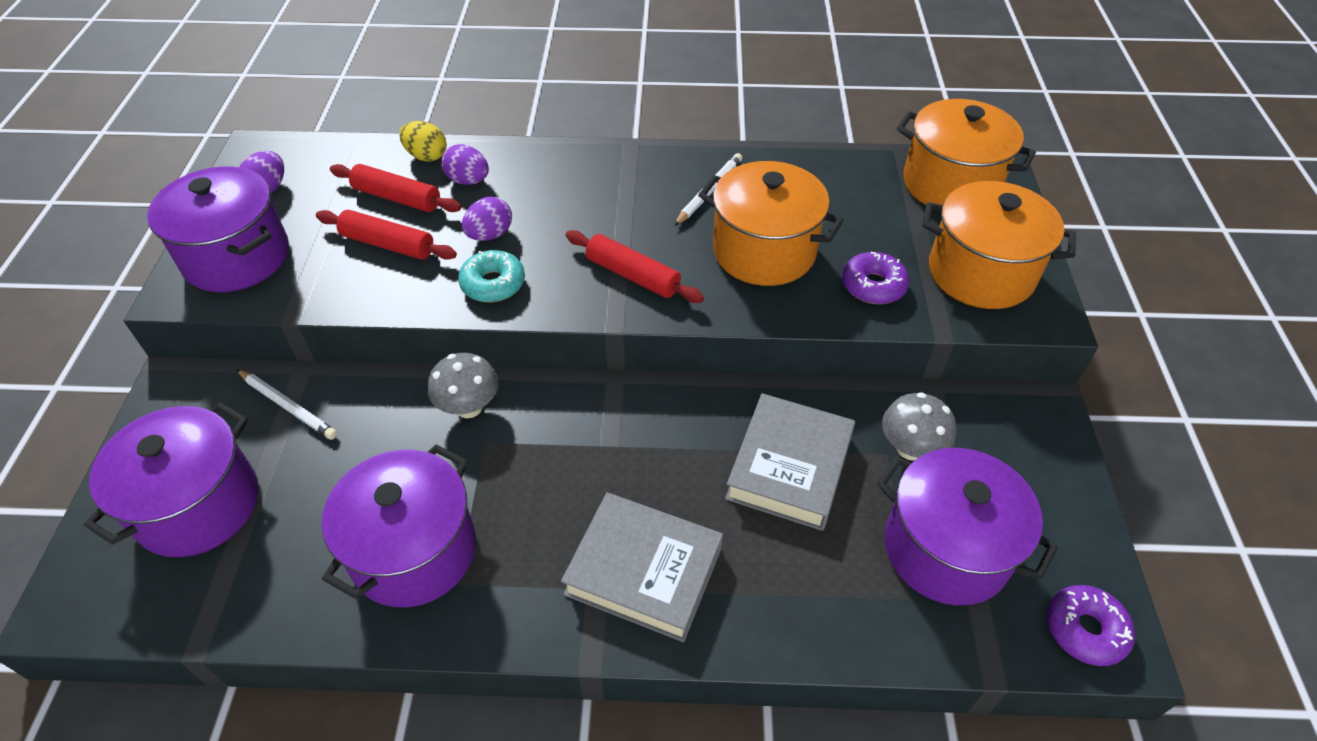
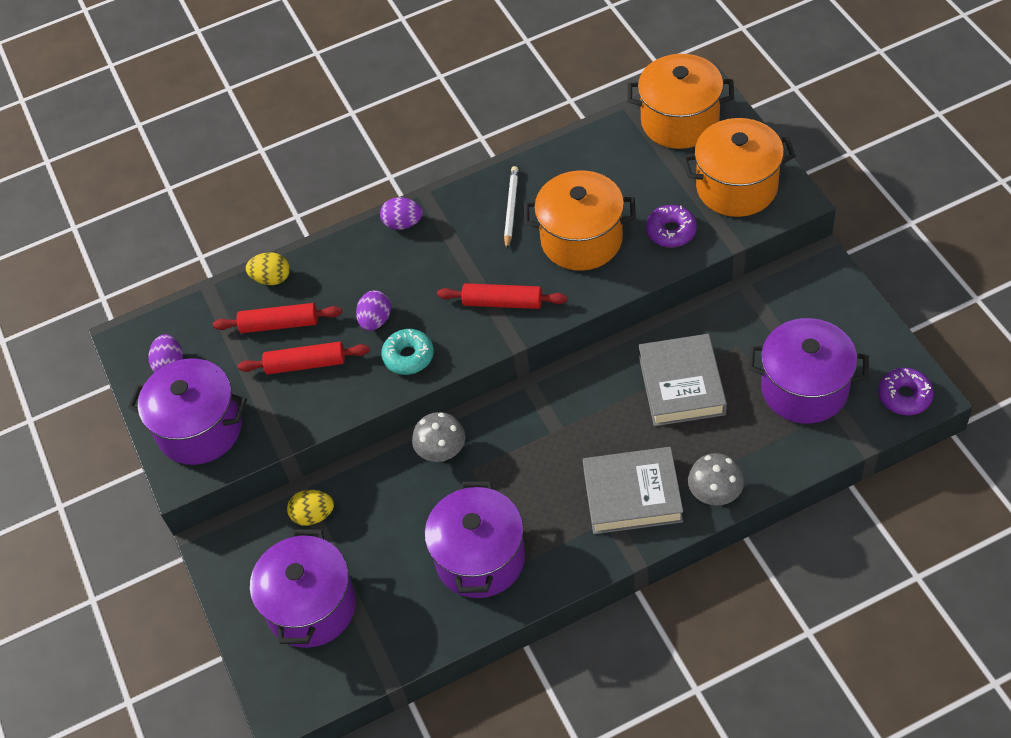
camera: 20 degrees left, 5 degrees up
(288, 406) = (313, 515): white pencil -> yellow egg
(468, 180) = (322, 284): purple egg -> purple egg (403, 223)
(910, 448) = (750, 334): grey mushroom -> grey mushroom (715, 494)

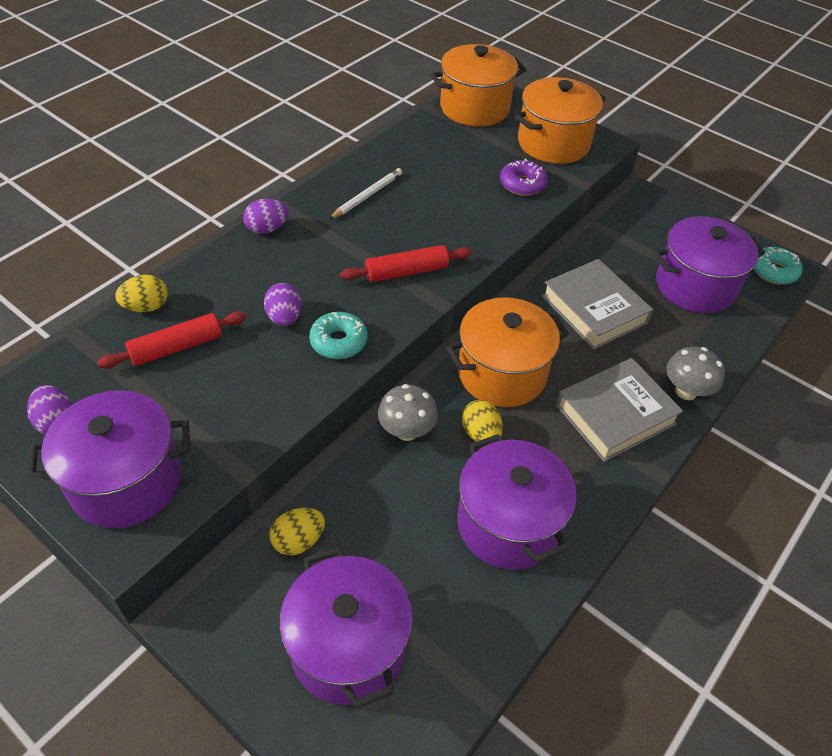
camera: 35 degrees left, 5 degrees down
(306, 364) = (227, 378): red rolling pin -> none
(502, 474) = (480, 434): none -> yellow egg
(511, 208) = (367, 196): white pencil -> white pencil turned 60 degrees clockwise
(581, 240) = (448, 206): orange pot -> orange pot (501, 373)
(904, 396) = (773, 271): purple donut -> turquoise donut

